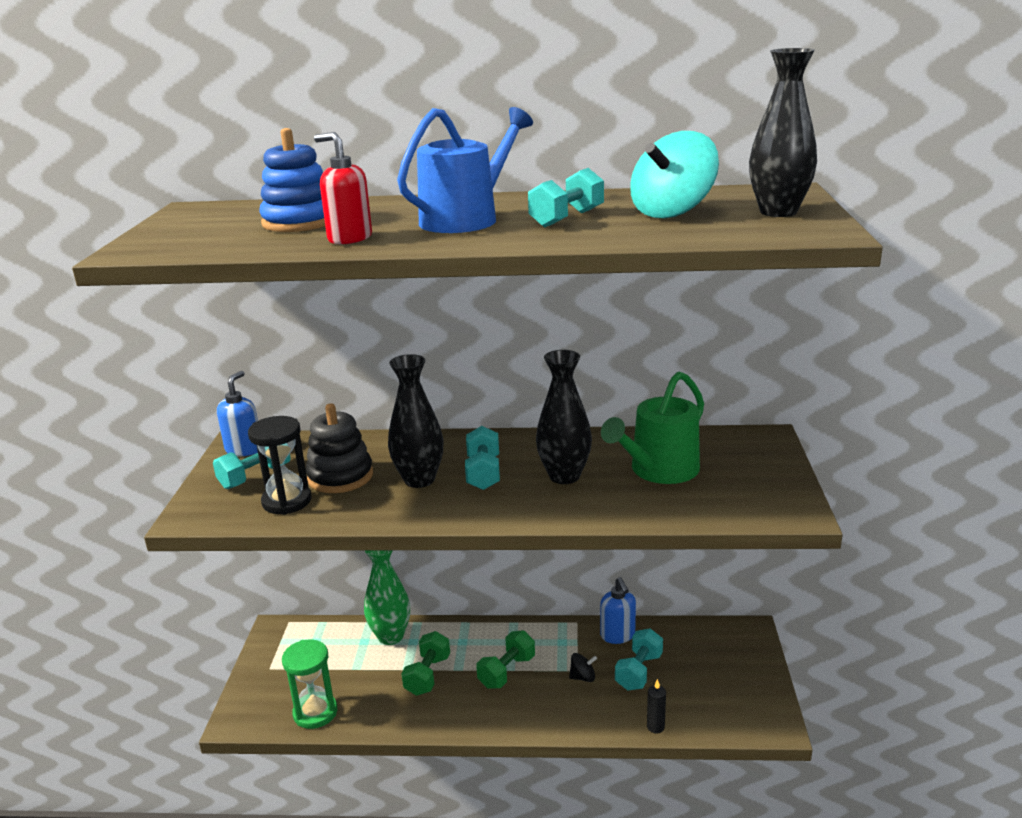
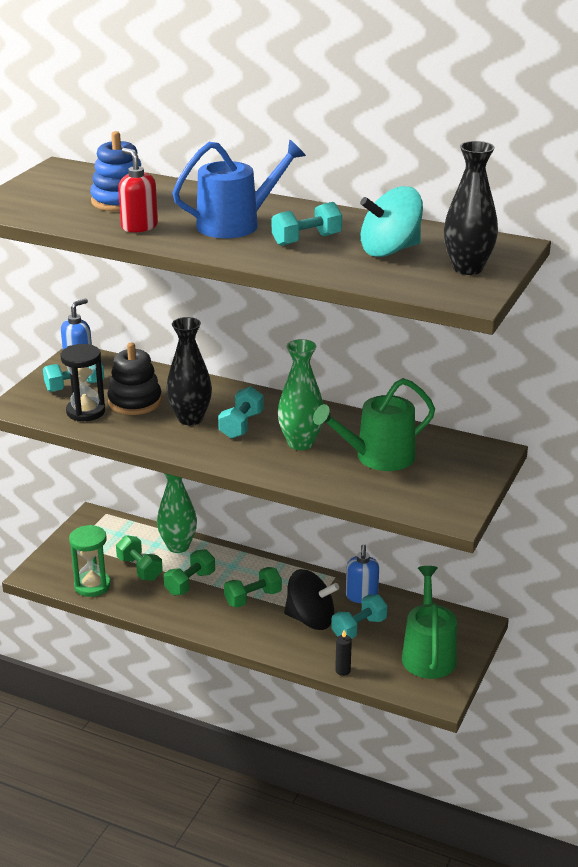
camera: 20 degrees right, 5 degrees up
(361, 675) = (139, 569): none -> green dumbbell
(564, 476) = (300, 443): black vase -> green vase
(583, 677) = (310, 619): black spinning top -> black spinning top, size x2.22
(727, 678) = (428, 654): none -> green watering can

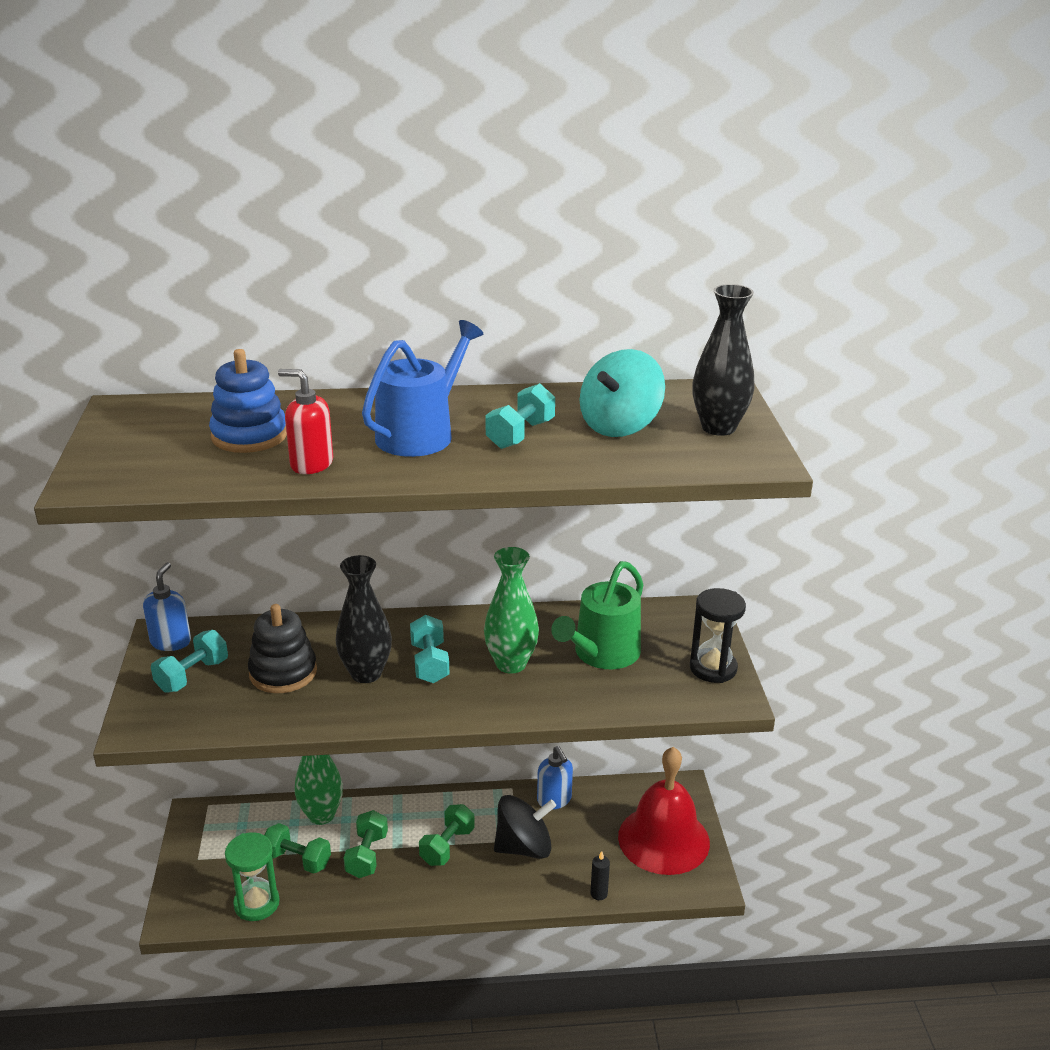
camera: 30 degrees left, 0 degrees up
(86, 412) = (234, 705): black hourglass -> black hourglass (713, 668)
(359, 628) = (578, 837): turquoise dumbbell -> none
(428, 654) = (663, 839): green watering can -> red bell

